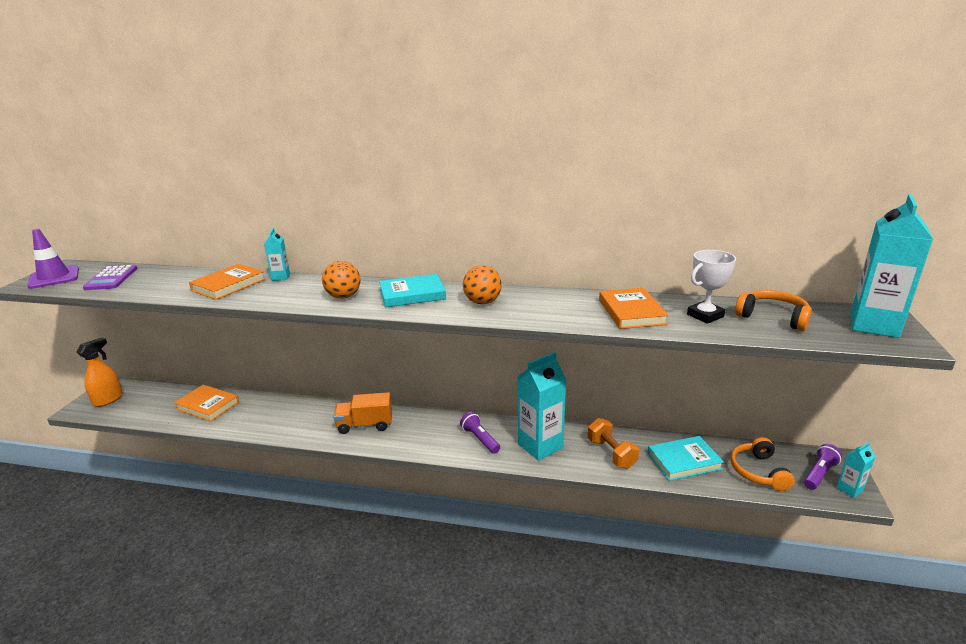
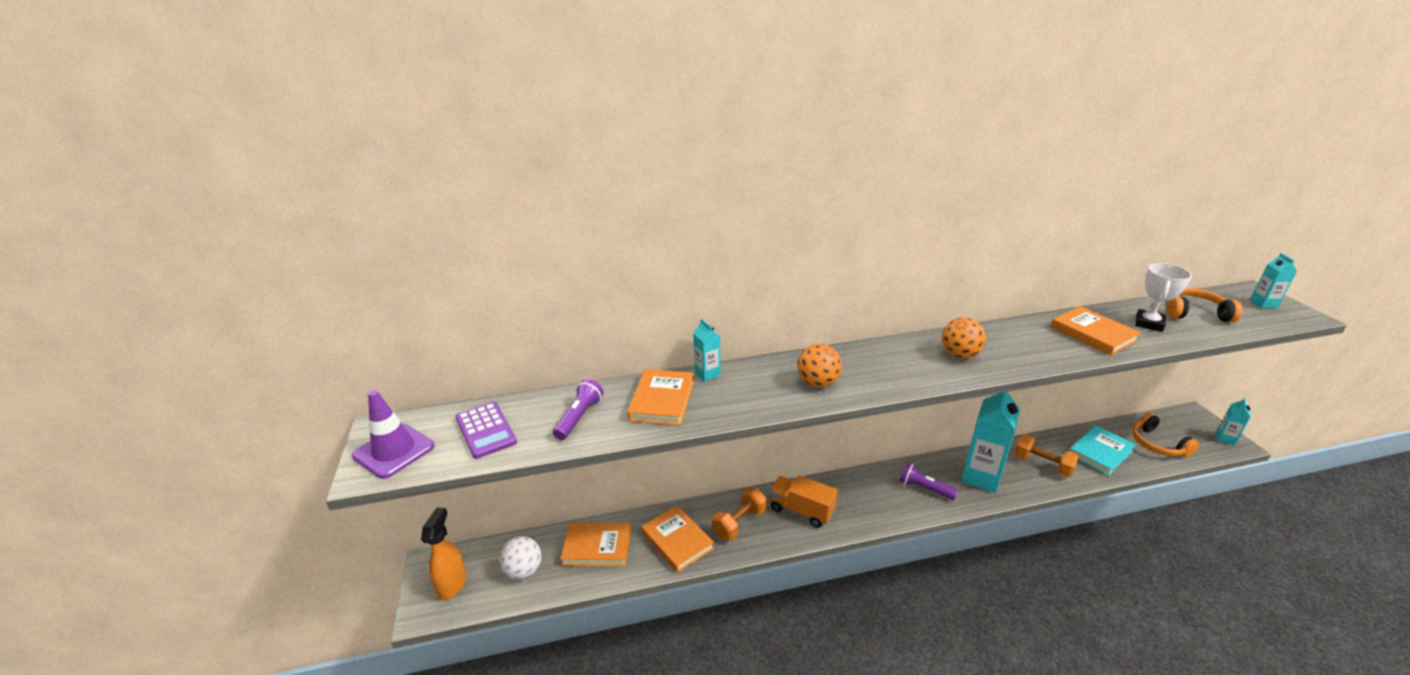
camera: 25 degrees left, 5 degrees up
(152, 405) = (523, 570): none -> white ball
(259, 417) = (677, 541): none -> orange book
(312, 419) = (739, 523): none -> orange dumbbell
(365, 425) = (801, 510): orange truck -> orange truck turned 60 degrees clockwise
(412, 294) = (881, 362): turquoise book -> none
(819, 474) = (1195, 432): purple flashlight -> purple flashlight (579, 417)
(874, 325) = (1263, 304): turquoise carton -> turquoise carton, size x0.48

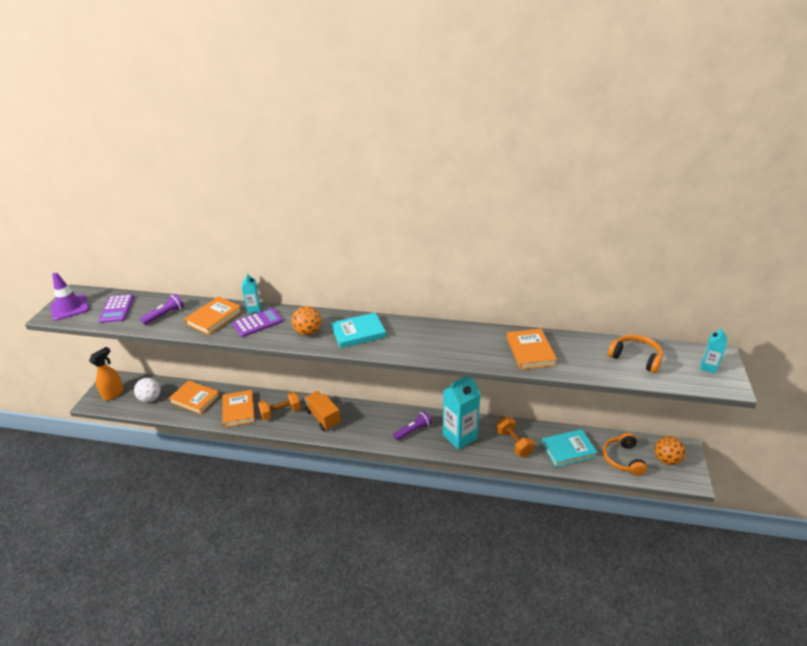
camera: 25 degrees right, 5 degrees up
(734, 390) = (258, 323): none -> purple calculator
(882, 366) = (358, 333): none -> turquoise book
(924, 488) = (413, 430): purple flashlight -> purple flashlight turned 90 degrees clockwise
(959, 355) = (417, 339): orange ball -> orange ball (666, 459)
(1149, 323) = (585, 356): white trophy -> none
(1225, 439) = (687, 474): turquoise carton -> none

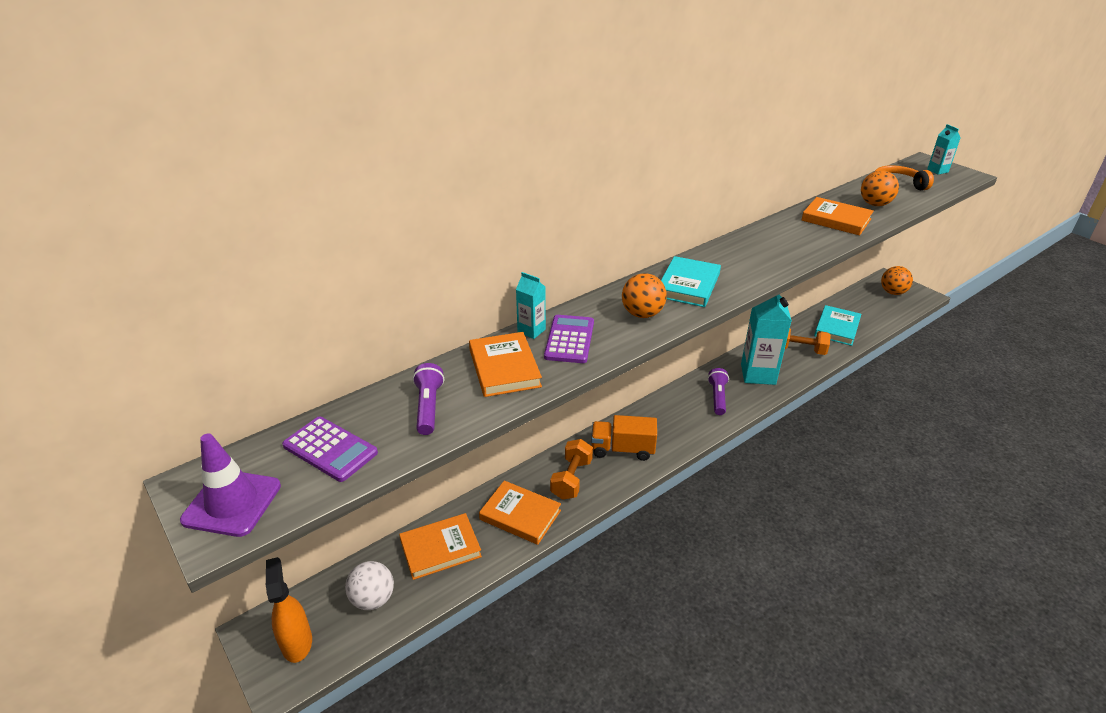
camera: 50 degrees left, 0 degrees up
(585, 358) = (874, 204): none -> orange ball
(622, 459) = (873, 310): orange headphones -> none

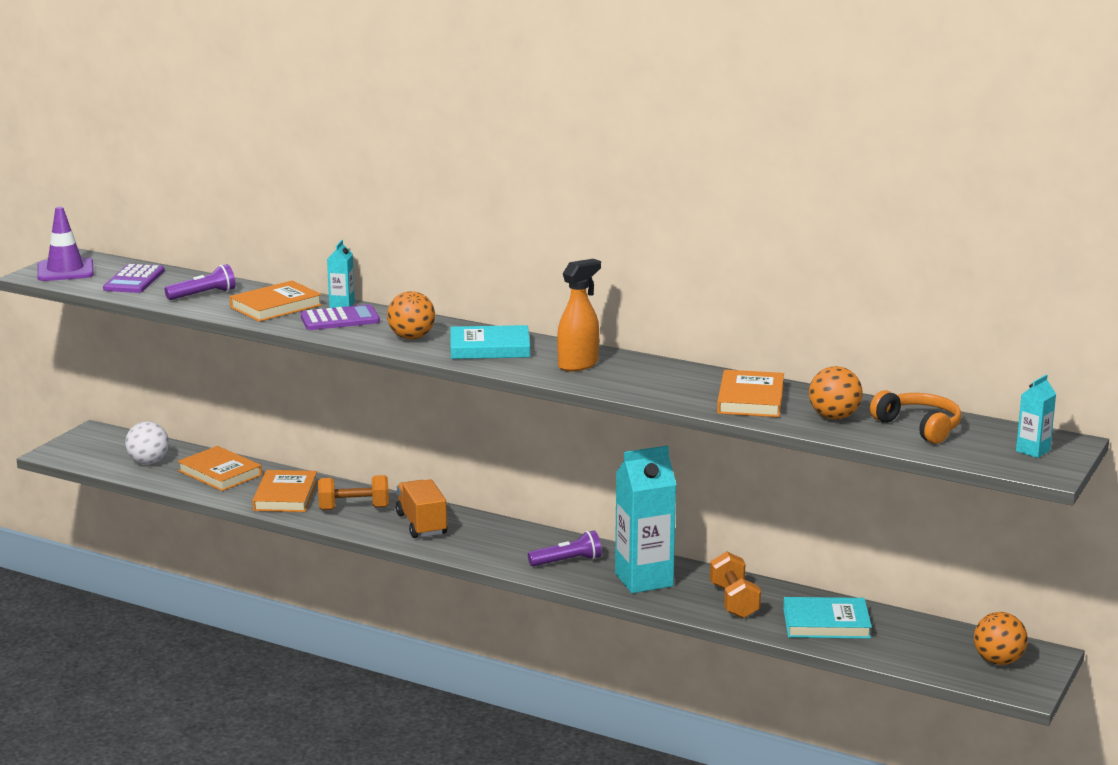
camera: 65 degrees right, 15 degrees down
(297, 642) = (92, 448): orange spray bottle -> orange spray bottle (578, 364)

